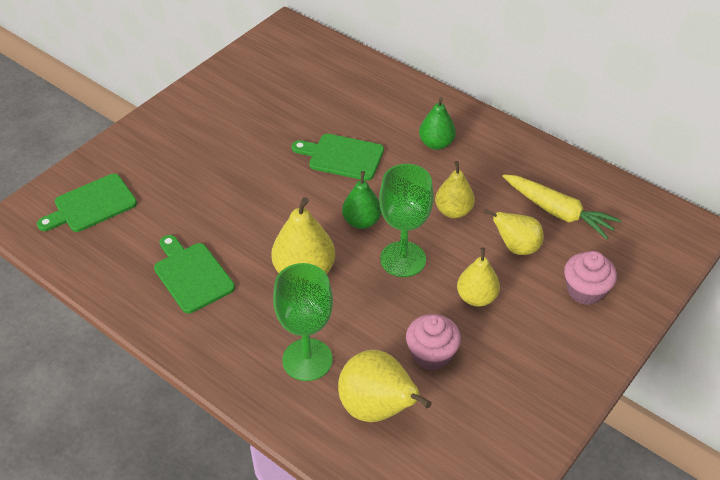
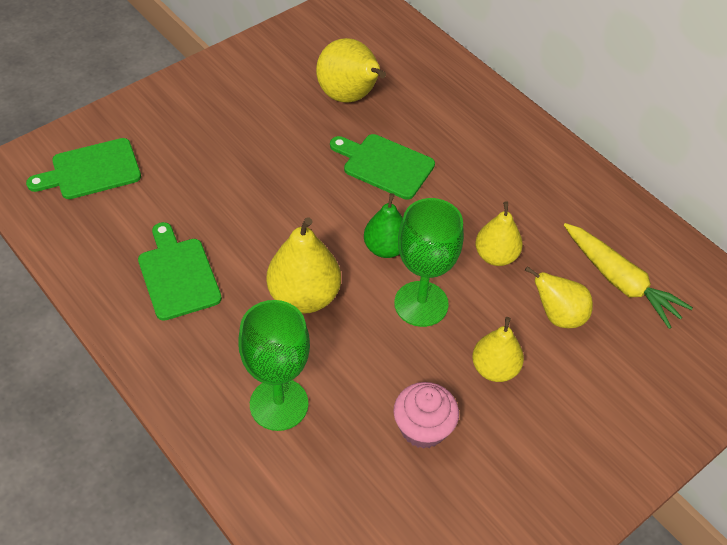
camera: 10 degrees right, 5 degrees up
(377, 409) = (343, 482): yellow pear -> yellow pear (350, 97)
(436, 144) = (497, 169): green pear -> none
(585, 290) = (627, 387): pink cupcake -> none

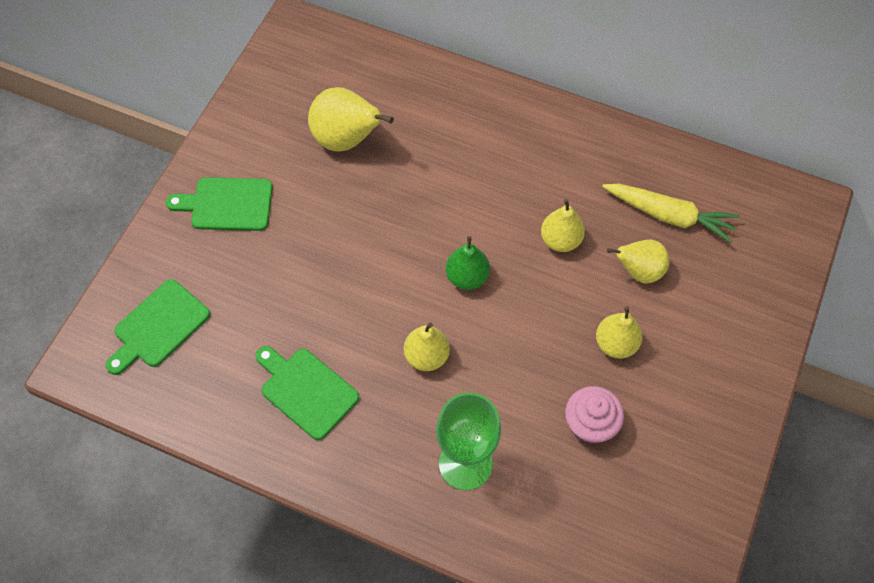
camera: 25 degrees left, 10 degrees up
(304, 296) = (426, 356): yellow pear -> yellow pear, size x0.66
(384, 165) = (418, 196): green cutting board -> green cutting board (227, 204)
(421, 304) = (526, 315): green goblet -> none

